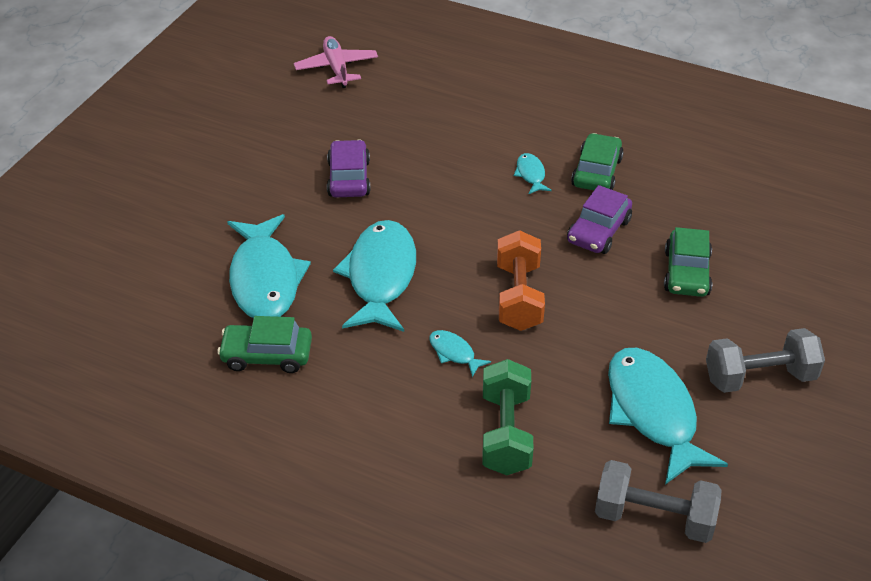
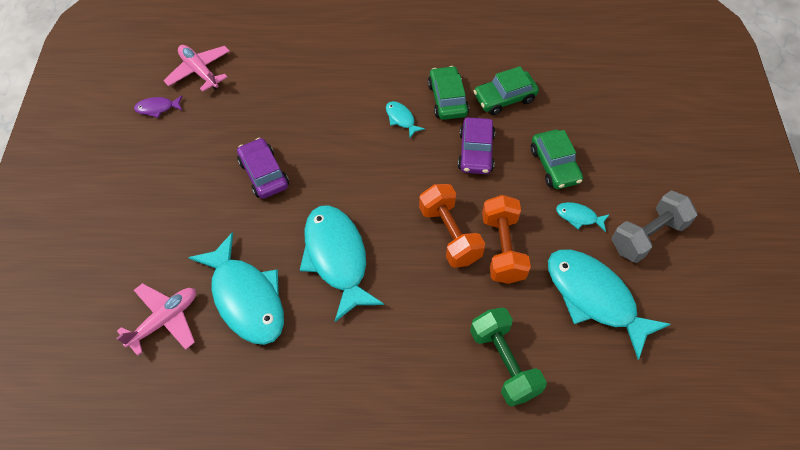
camera: 25 degrees left, 15 degrees up
(174, 270) = (165, 320): none -> pink plane
(267, 355) = (286, 371): green car -> green car (504, 98)
(274, 88) = (157, 108): none -> purple fish
(454, 353) = (429, 306): turquoise fish -> turquoise fish (578, 217)
(572, 330) = (502, 248): none -> orange dumbbell
(654, 517) = (641, 389): grey dumbbell -> none

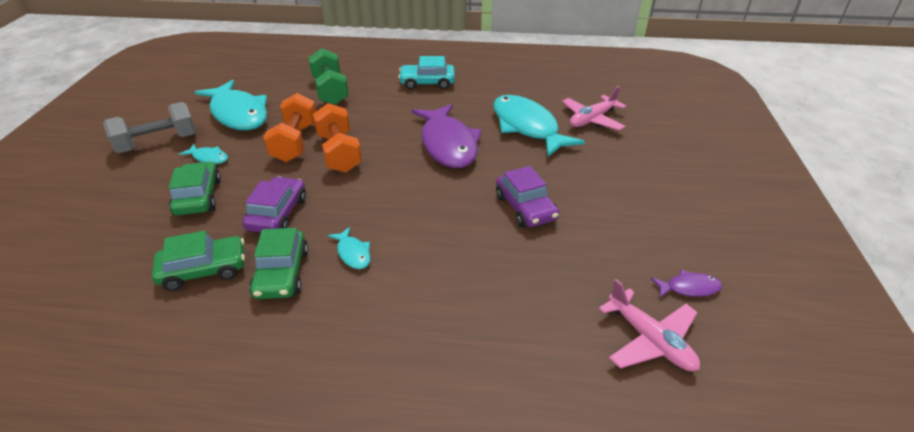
camera: 175 degrees left, 20 degrees down
(336, 258) = (448, 144): turquoise fish -> purple fish
(375, 396) = (427, 83): none -> turquoise car

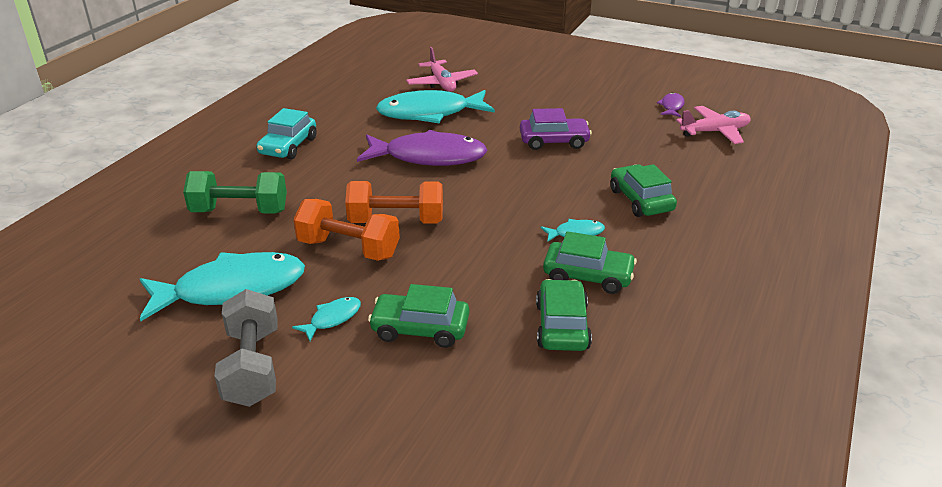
camera: 70 degrees left, 5 degrees down
(277, 214) = (489, 272): purple car -> none
(435, 291) = (641, 200): none -> green car

